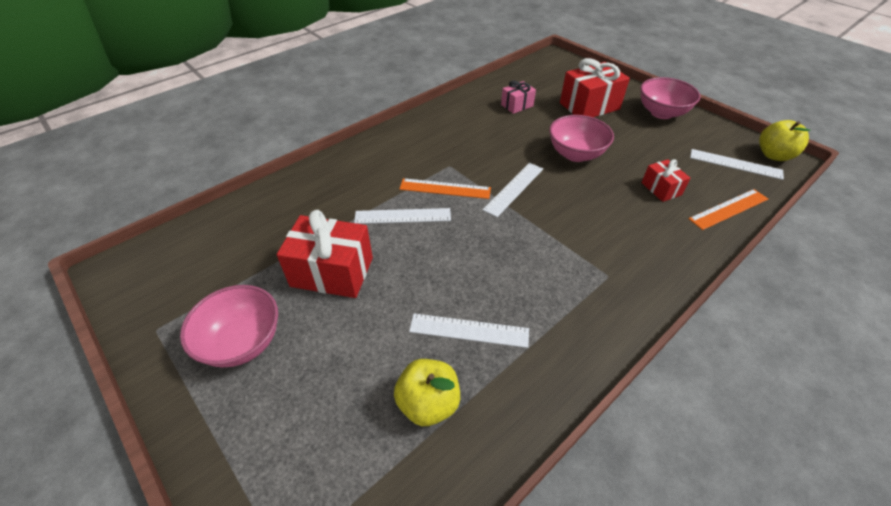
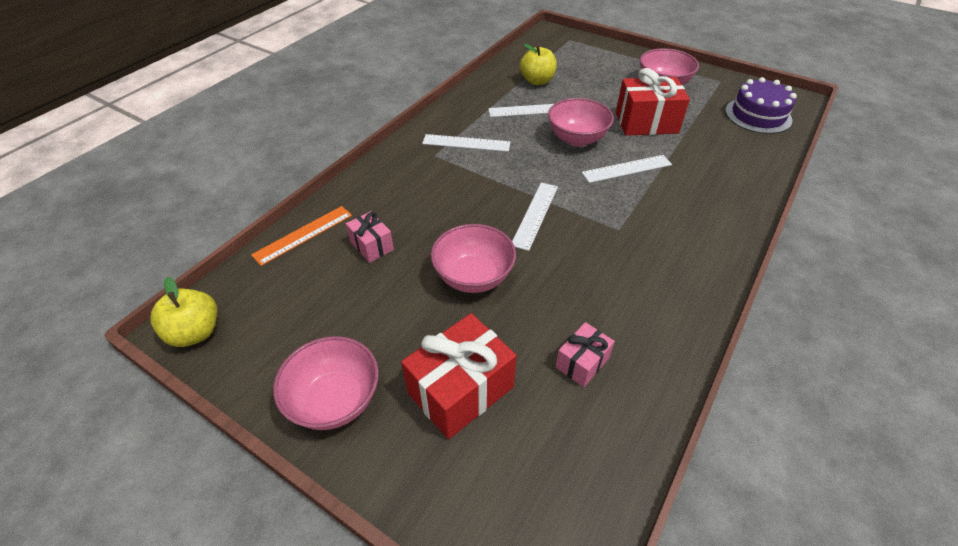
camera: 165 degrees right, 0 degrees up
(193, 254) = (758, 115): none -> purple cake
(431, 265) = (577, 139): none -> pink bowl
(445, 188) = (606, 201): orange ruler -> none
(661, 189) = (372, 246): red gift -> pink gift
(735, 164) = (262, 303): white ruler -> white ruler (466, 143)

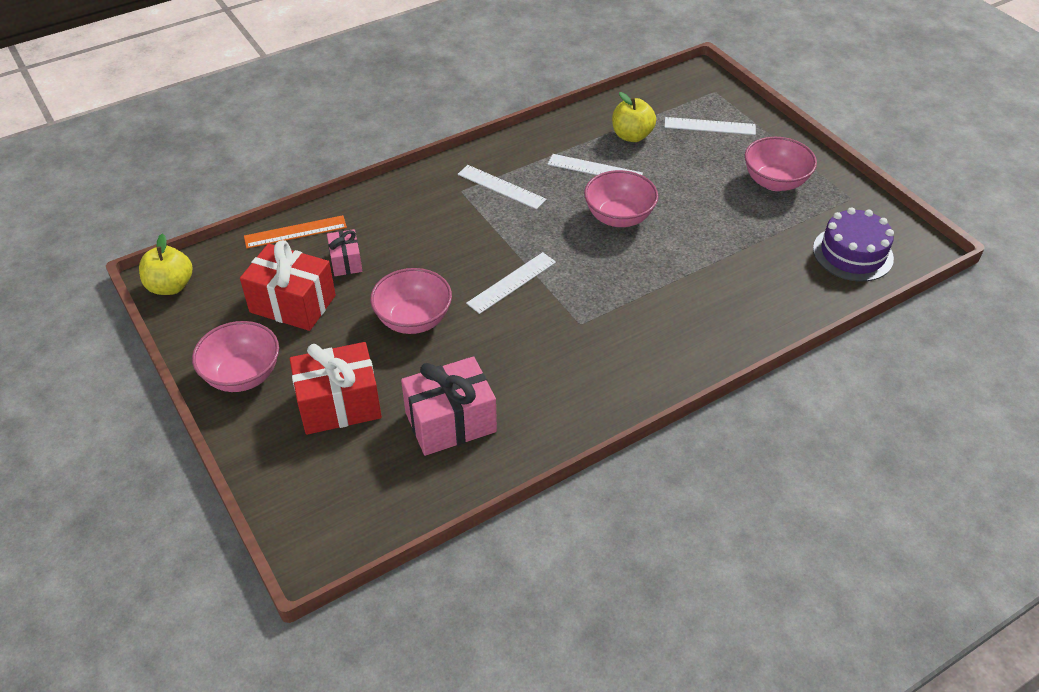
camera: 25 degrees right, 0 degrees up
(582, 363) = (450, 422): pink gift -> pink gift, size x1.83
(626, 169) = (643, 266): white ruler -> white ruler (709, 126)
(646, 123) = (711, 222): red gift -> red gift (293, 304)

